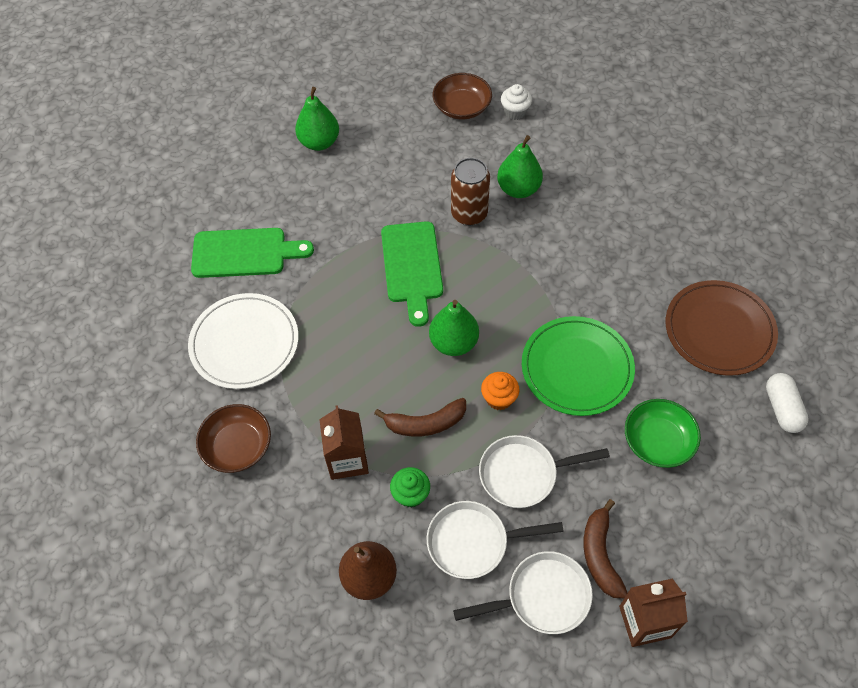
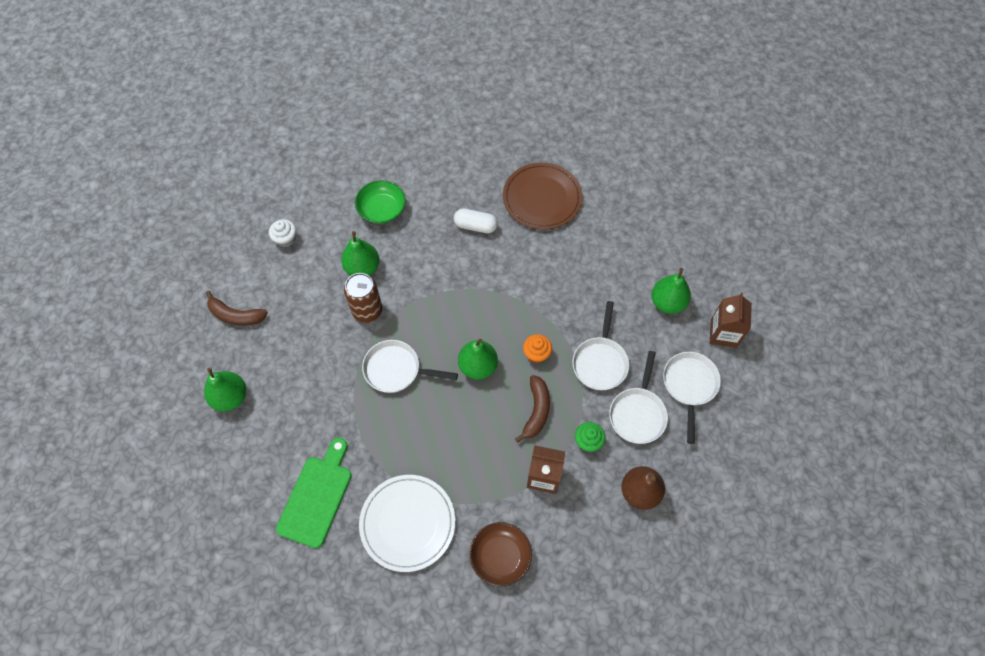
camera: 70 degrees left, 5 degrees up
(412, 266) = (396, 370): green cutting board -> white pan
(462, 107) = (258, 274): brown bowl -> none
(577, 368) = (533, 295): green plate -> none
(600, 554) = (672, 339): brown banana -> brown banana (236, 315)
(652, 531) = (667, 302): none -> green pear
(658, 441) = (607, 271): green bowl -> green bowl (382, 209)
(782, 408) = (612, 192): white capsule -> white capsule (475, 226)

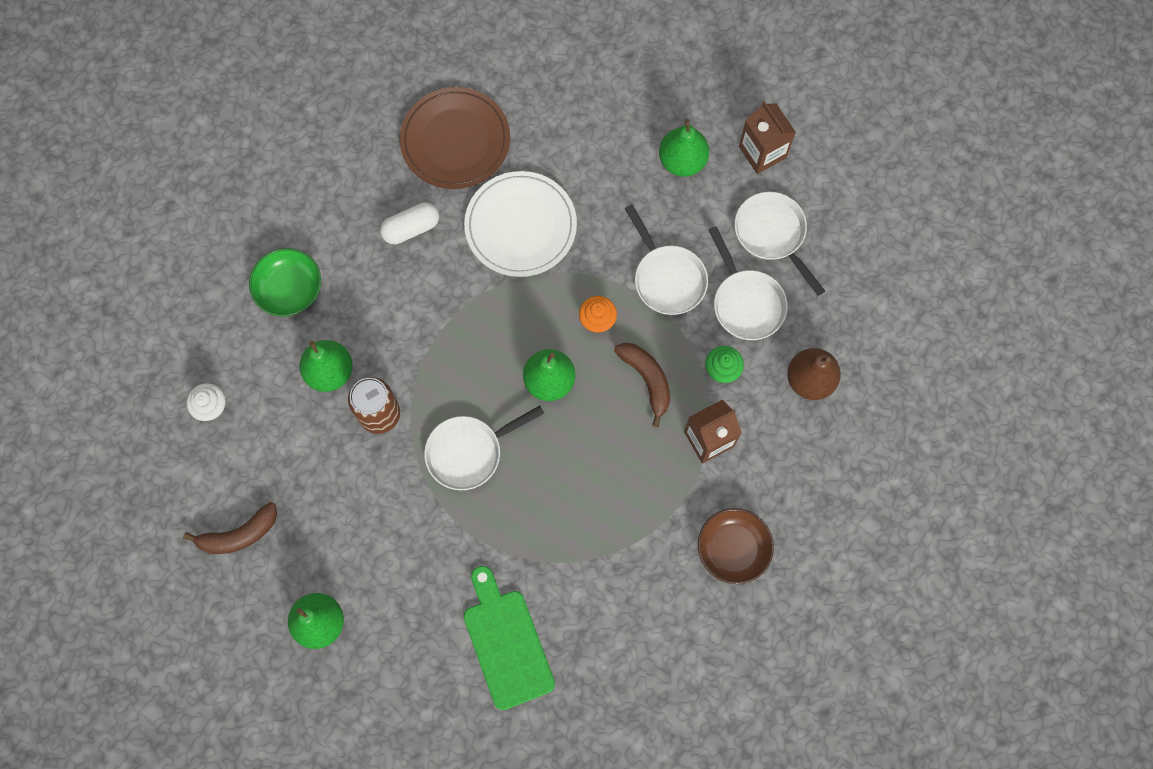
camera: 40 degrees left, 10 degrees up
(407, 523) = (619, 592): white plate -> white plate (520, 226)

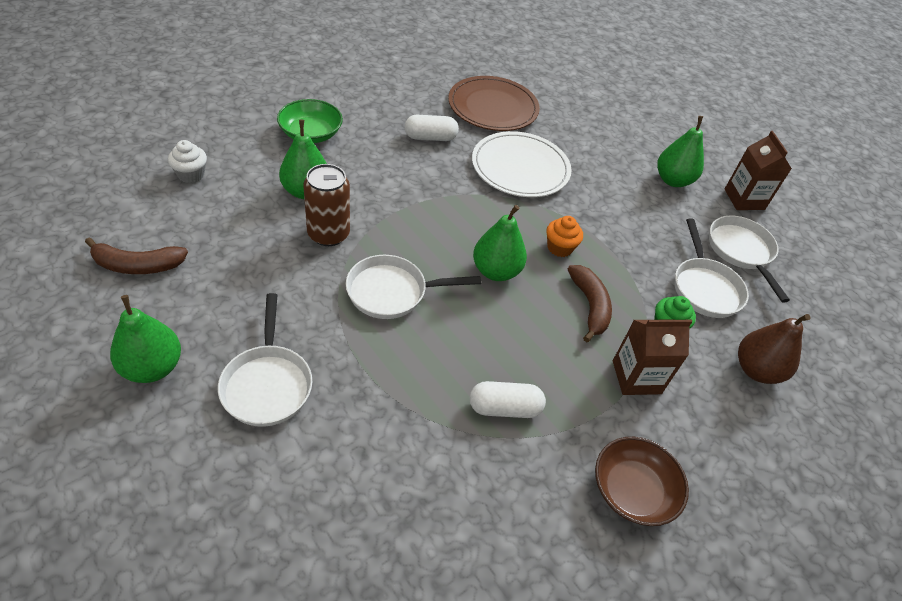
camera: 15 degrees right, 25 degrees down
(506, 643) = (332, 475): green cutting board -> none
(611, 523) = (504, 408): none -> white capsule
(667, 278) = (635, 244): white pan -> white pan (267, 384)

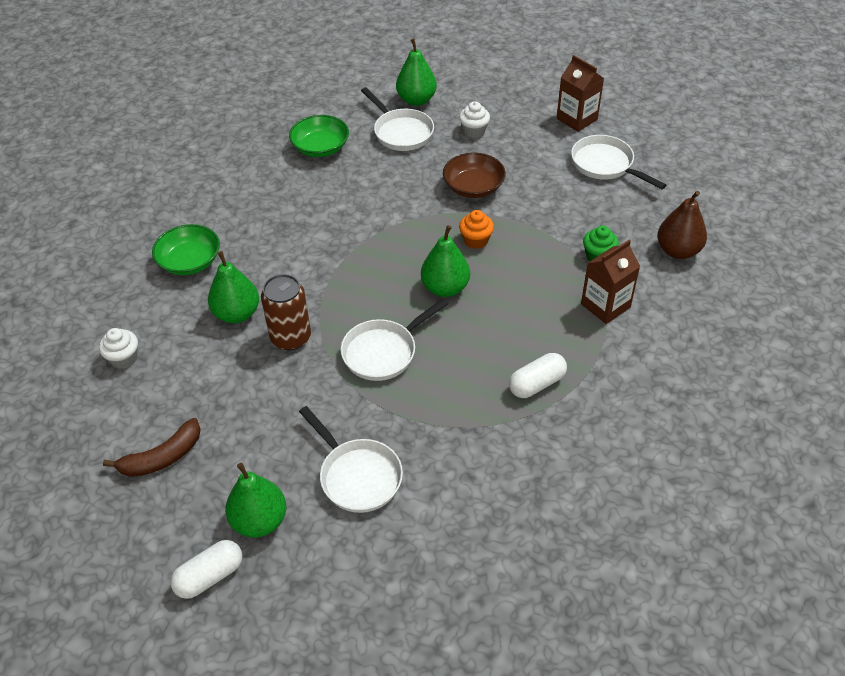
camera: 25 degrees left, 0 degrees up
(430, 137) = (294, 206): white capsule -> white capsule (210, 576)
(493, 107) = (320, 147): brown plate -> green bowl
(520, 168) = (390, 190): white plate -> none
(589, 306) = (534, 273): brown banana -> none
(632, 491) = (661, 384): brown bowl -> brown bowl (473, 187)
(636, 160) = (474, 131): none -> white cupcake
(673, 180) = (514, 133): green pear -> green pear (416, 100)
(704, 288) = (601, 209): white pan -> white pan (401, 132)

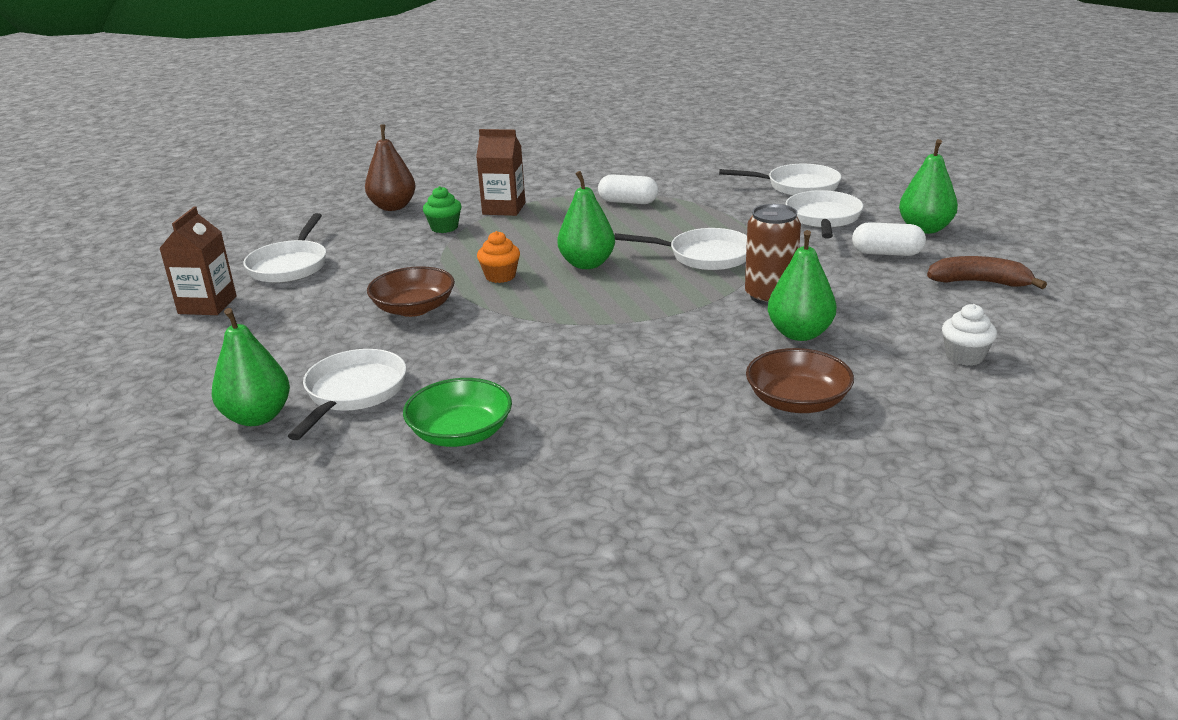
camera: 130 degrees left, 20 degrees down
(190, 261) = (797, 401): green bowl -> brown bowl
(210, 576) = (990, 224): white capsule -> white capsule (887, 253)
(439, 525) = (797, 187): none -> white pan
(474, 131) = (297, 349): white cupcake -> none

